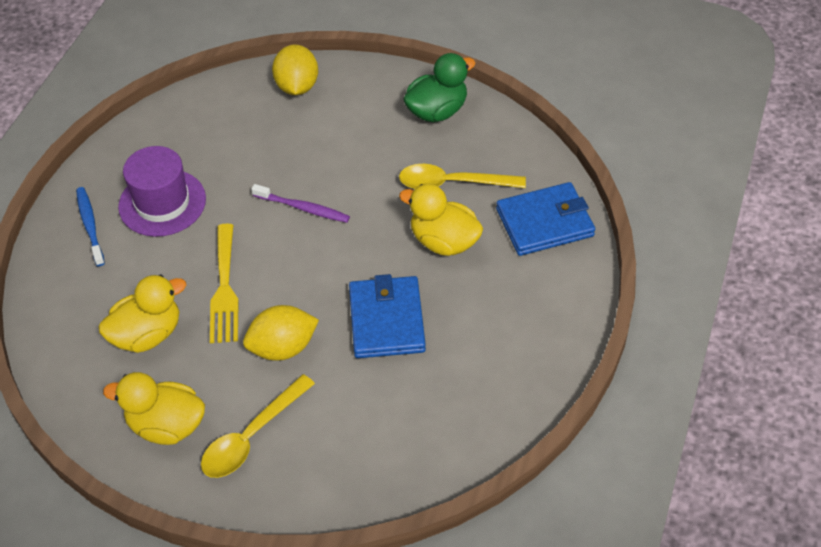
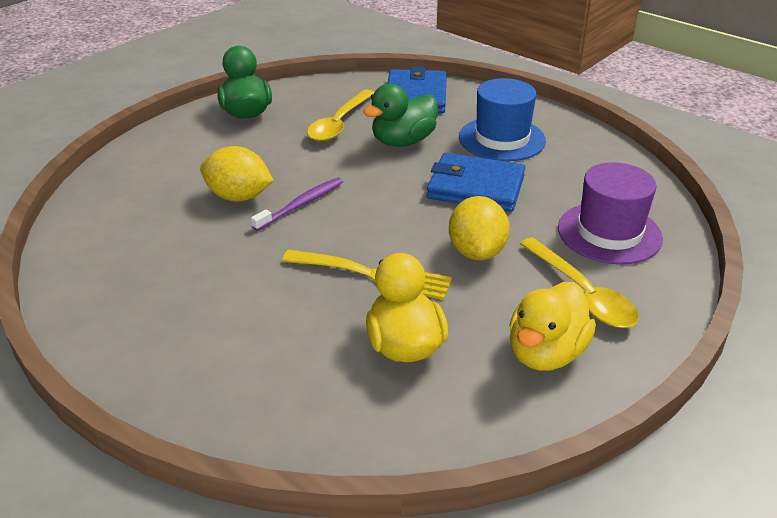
camera: 70 degrees left, 15 degrees down
(90, 226) = (192, 366): blue toothbrush -> none
(162, 203) = (208, 298): purple hat -> purple hat (609, 233)
(297, 86) = (129, 175): yellow lemon -> yellow lemon (239, 197)
(444, 241) = (403, 141): yellow duck -> green duck
(490, 318) = (502, 139): none -> blue hat

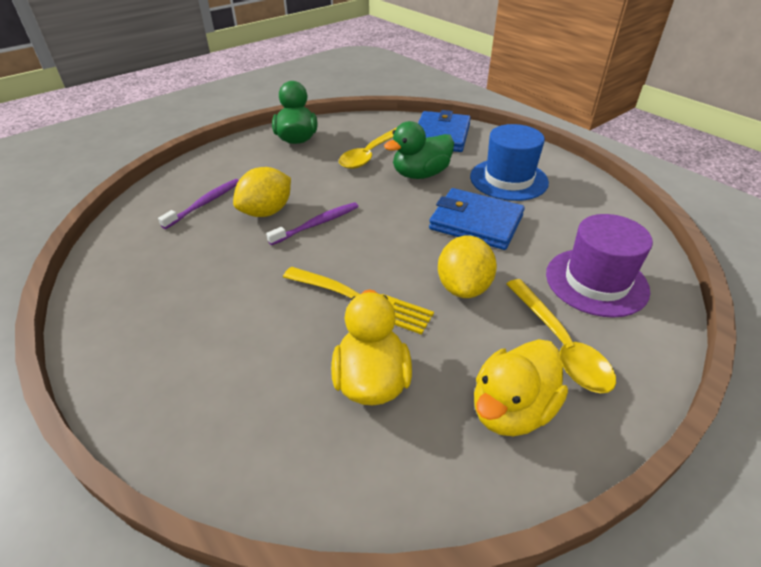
camera: 10 degrees right, 5 degrees up
(161, 194) = (204, 204): none -> purple toothbrush
(239, 197) = (266, 212): yellow lemon -> yellow lemon turned 75 degrees counterclockwise

